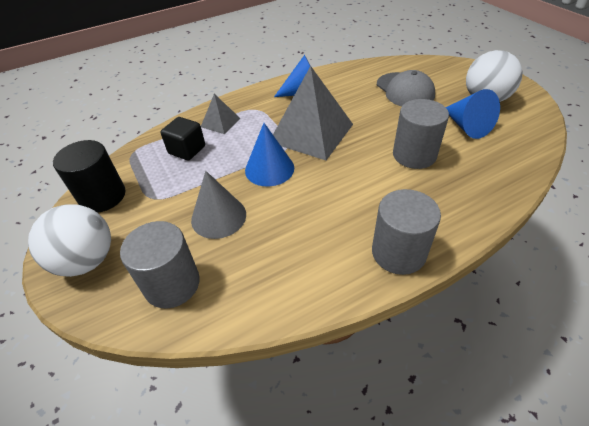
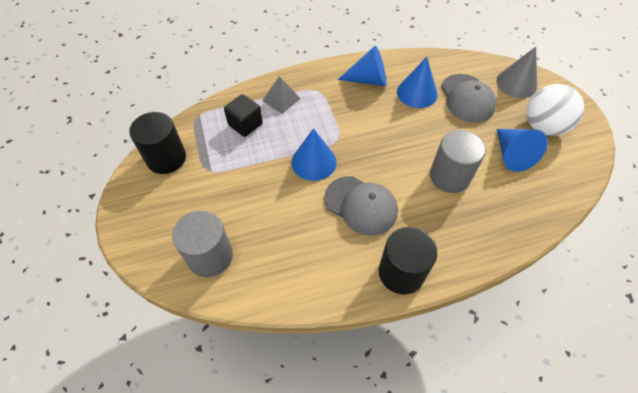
camera: 10 degrees right, 10 degrees up
(87, 260) = (146, 218): white ball -> none
(218, 217) = (259, 201): grey cone -> grey cone (516, 83)
(311, 133) = (362, 130): grey pyramid -> none
(332, 198) = (361, 205): none -> grey cap
(355, 94) = (417, 93): none -> blue cone
(398, 252) = (401, 272): grey cylinder -> black cylinder

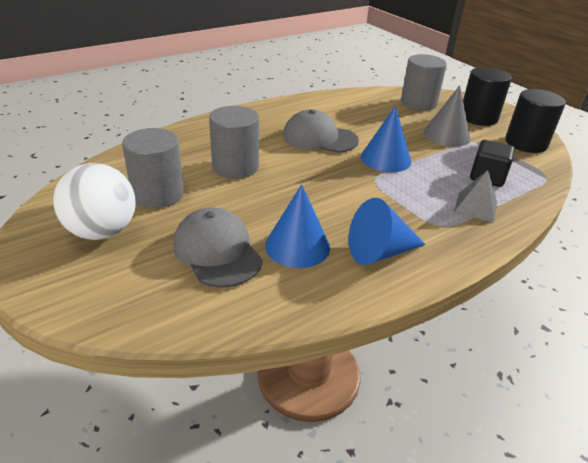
camera: 160 degrees right, 20 degrees down
(401, 272) = (269, 111): black cylinder -> black cylinder (478, 117)
(512, 155) = (158, 194): blue cone -> grey cylinder
(516, 83) = (126, 292): grey cone -> grey cone (446, 135)

